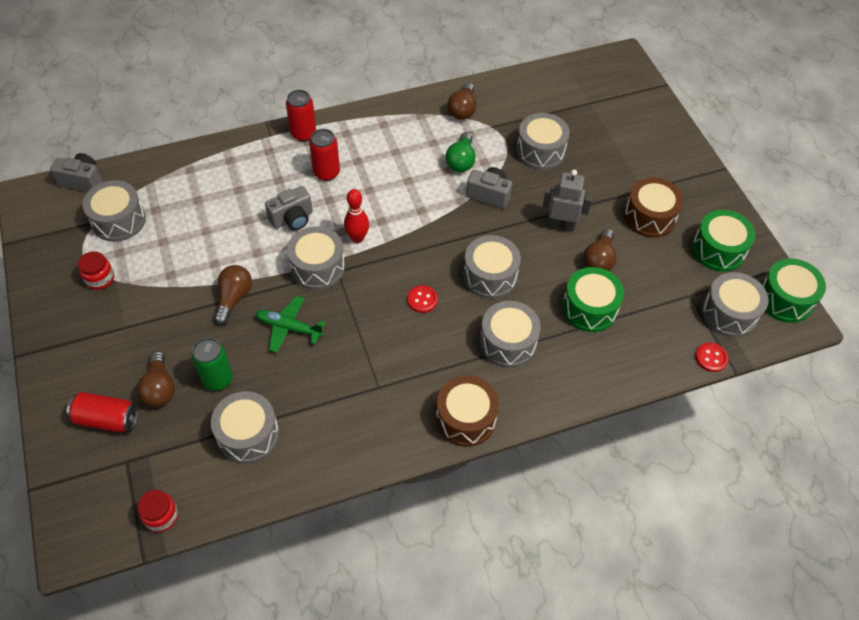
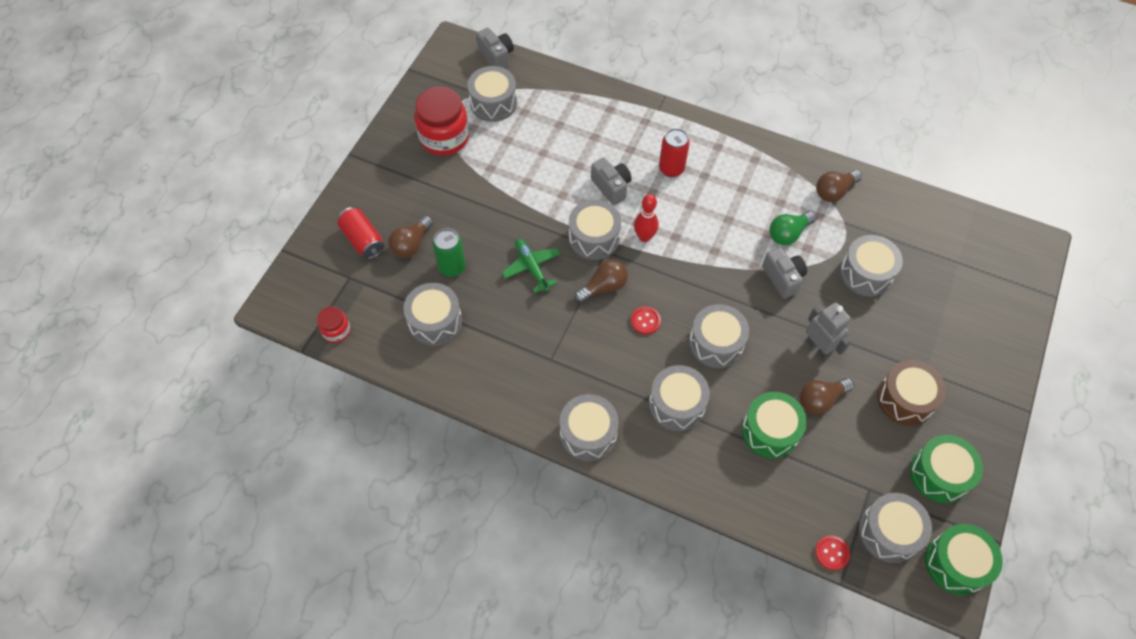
camera: 45 degrees right, 5 degrees up
(100, 278) = (444, 137): red jar -> red jar, size x1.96
(234, 298) = (515, 217): brown light bulb -> brown light bulb (603, 287)
(292, 219) = (611, 187): grey camera -> grey camera turned 135 degrees counterclockwise
(303, 134) = (684, 125): red can -> none
(466, 419) = (588, 433): brown drum -> grey drum

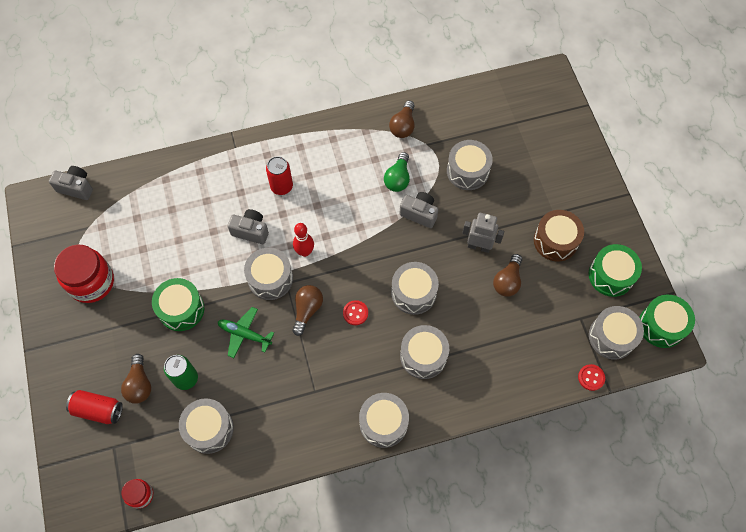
camera: 40 degrees left, 5 degrees up
(493, 103) = (106, 227): grey drum -> none
(770, 431) = (494, 327): green drum -> green drum (181, 309)

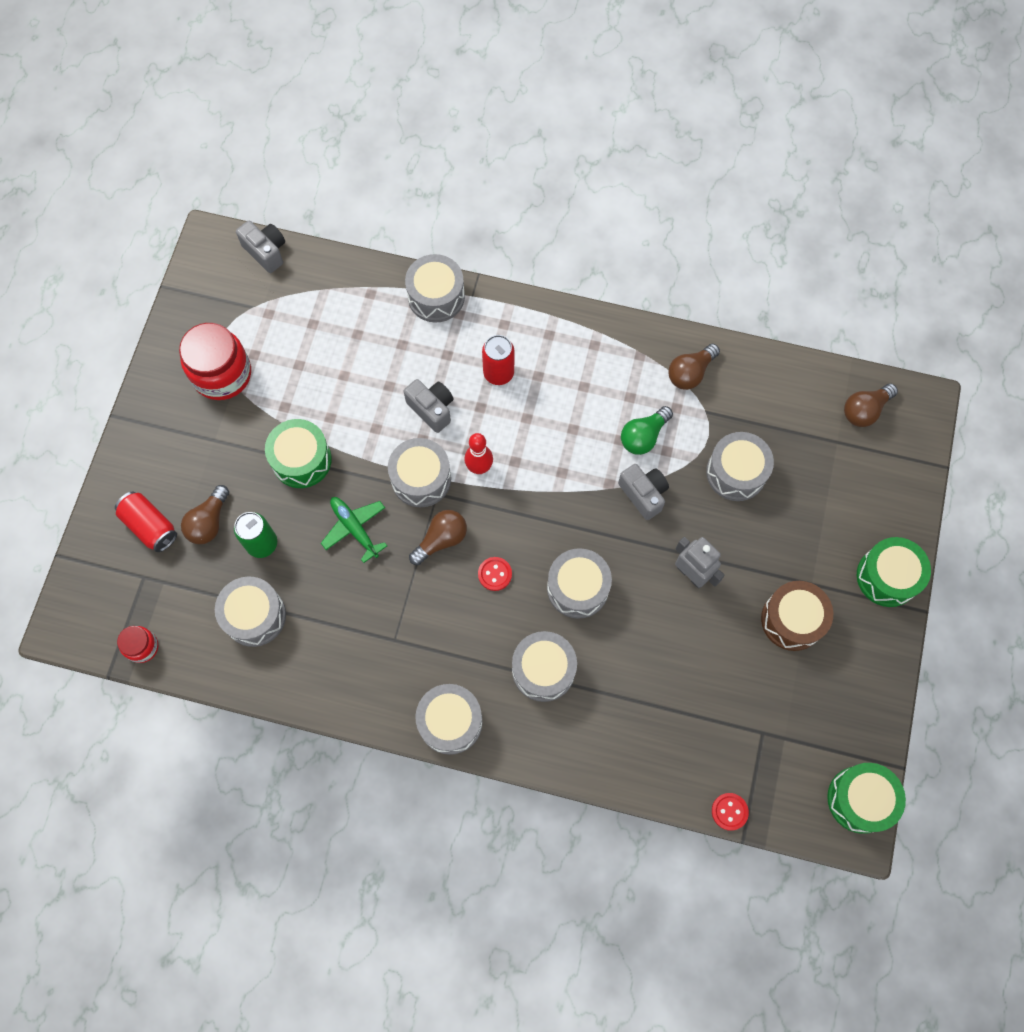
camera: 30 degrees right, 5 degrees up
(507, 281) = (700, 636): brown light bulb -> brown light bulb (864, 410)
(611, 275) = (835, 701): green drum -> green drum (887, 577)
(612, 337) = (787, 777): grey drum -> grey drum (436, 296)

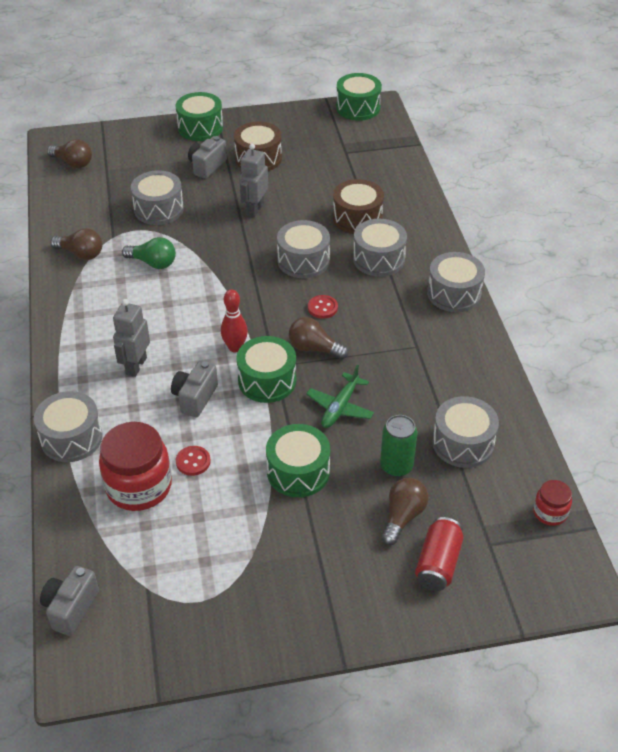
camera: 115 degrees left, 25 degrees down
(209, 522) = (403, 516): brown light bulb -> brown light bulb turned 60 degrees counterclockwise
(222, 374) = (241, 580): red jar -> red jar (139, 486)
(421, 479) = (267, 380): grey drum -> green drum
(498, 373) = (136, 366): red can -> grey robot
(625, 682) = (357, 218): none -> brown drum
(643, 494) = (204, 249): grey camera -> grey camera (207, 166)
(729, 811) = (407, 153): red button -> red button (193, 461)

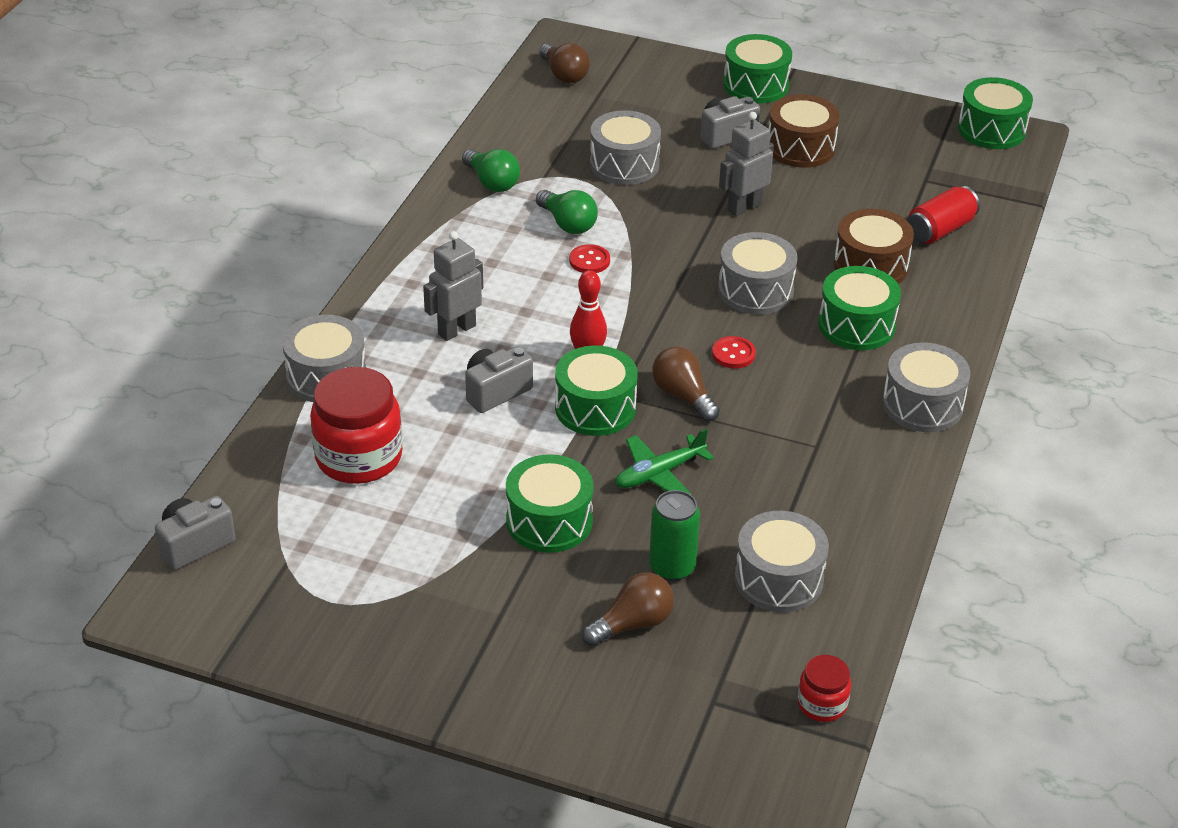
camera: 30 degrees right, 5 degrees down
(81, 254) = (492, 182): brown light bulb -> green light bulb
(193, 461) = (438, 458): red button -> red button (589, 261)
(378, 259) = (856, 325): grey drum -> green drum
(438, 563) = (631, 692): red can -> red can (940, 230)

